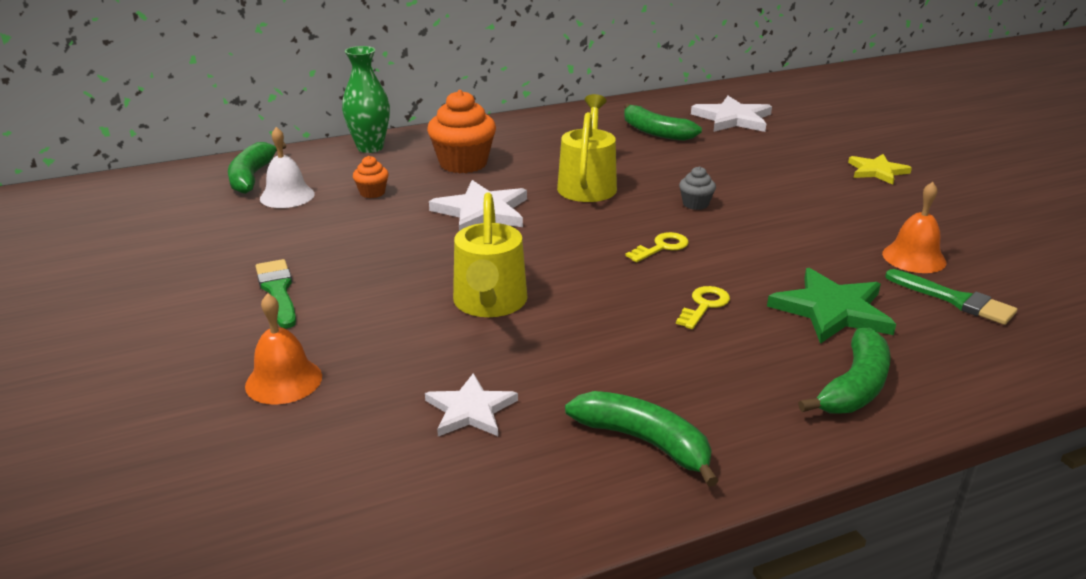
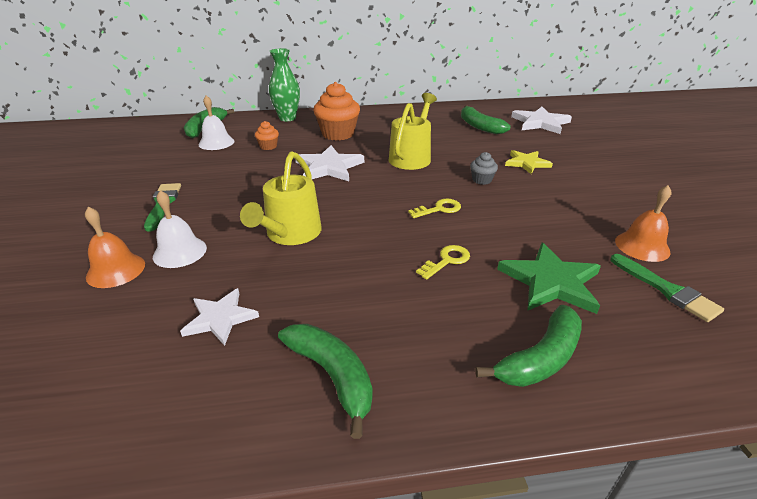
camera: 15 degrees right, 5 degrees up
(355, 346) = (180, 252): none -> white bell
(877, 171) = (637, 172): yellow star -> yellow star (527, 163)

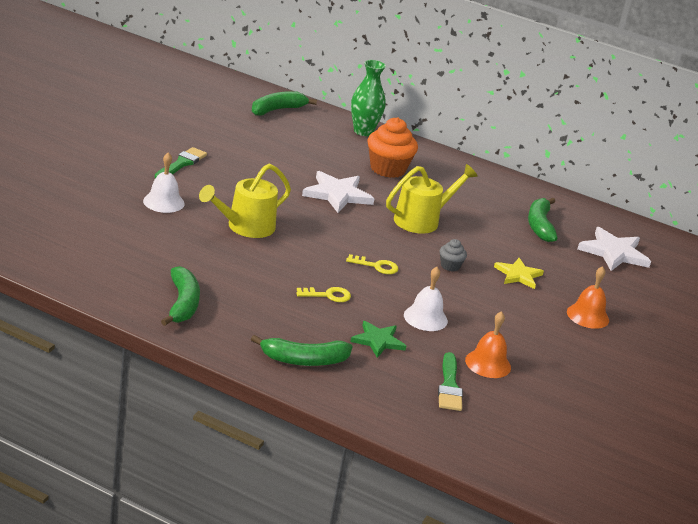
camera: 30 degrees right, 5 degrees down
(116, 270) = (117, 194): orange bell -> orange bell (588, 316)
(216, 142) = (271, 129): white bell -> white bell (425, 318)
(220, 318) = (152, 249): white star -> none
(268, 146) = (311, 152): orange cupcake -> none
(551, 282) = (378, 341): green star -> green star, size x0.66

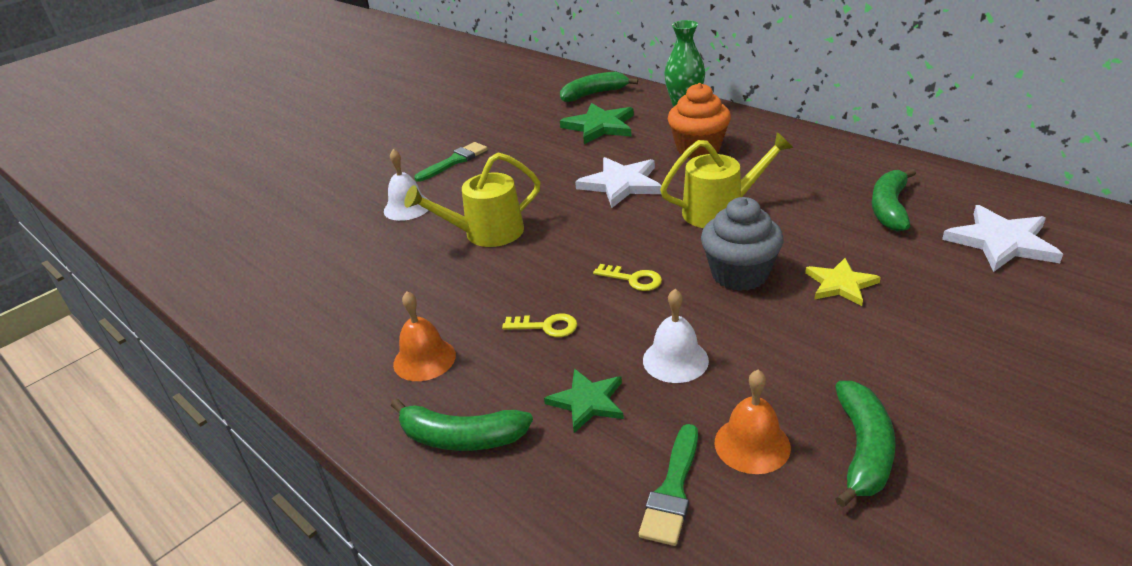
camera: 25 degrees right, 5 degrees up
(183, 304) = (346, 345): green banana -> green banana (863, 450)
(297, 142) = (600, 126): none -> green star
(450, 266) = (739, 274): grey cupcake -> grey cupcake, size x2.04
(588, 316) = (944, 350): orange bell -> orange bell (424, 359)

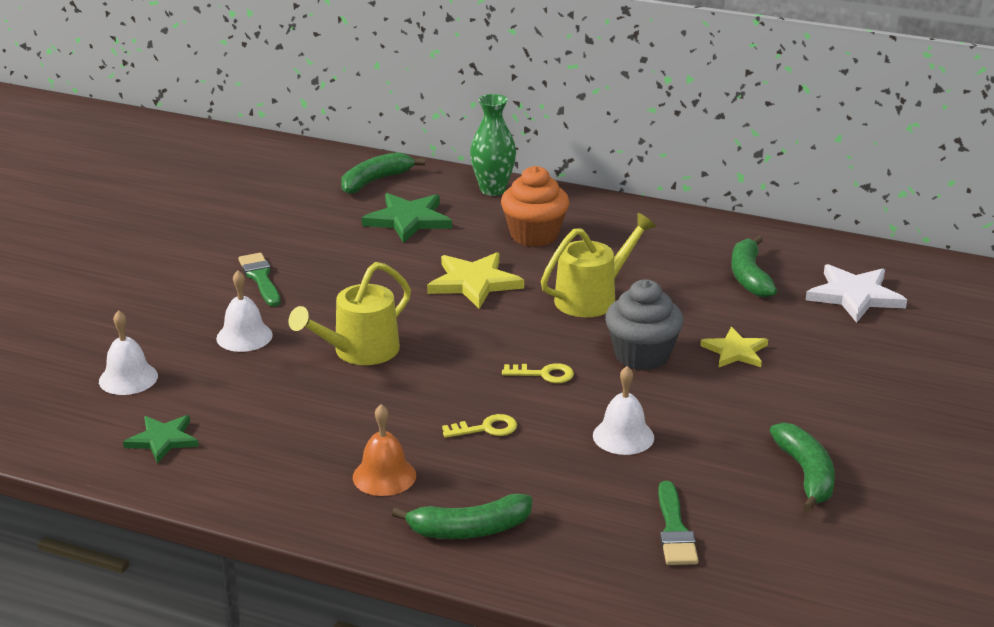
camera: 25 degrees left, 5 degrees down
(298, 231) = (128, 378): none -> white bell
(454, 161) = (260, 278): green brush -> green brush turned 45 degrees counterclockwise
(587, 402) = (565, 482): green star -> green star (163, 440)
(621, 184) = (474, 283): white star -> yellow star
(752, 444) = (720, 487): orange bell -> none

